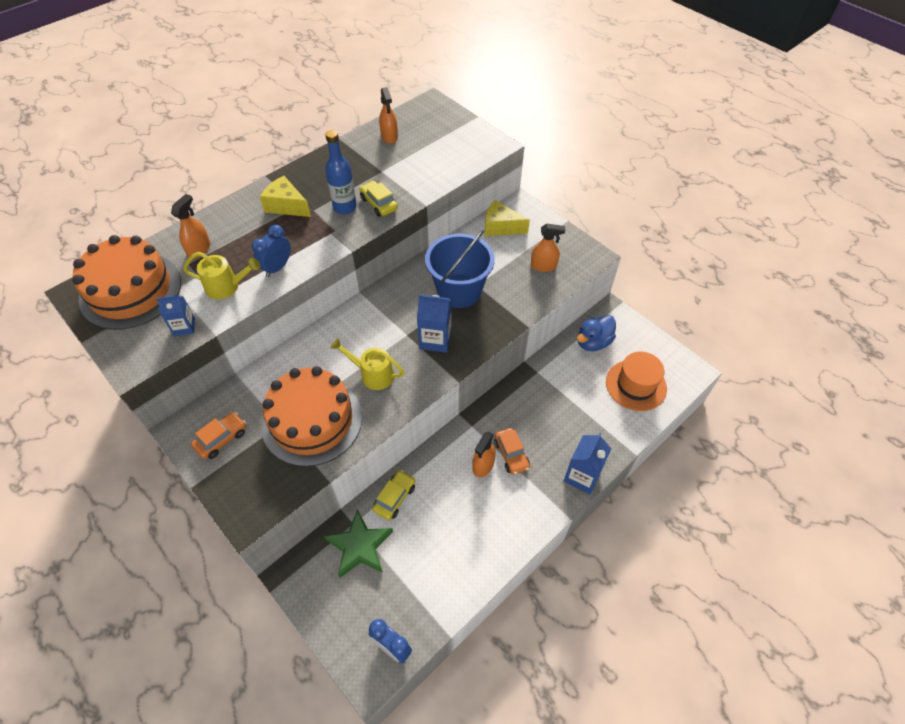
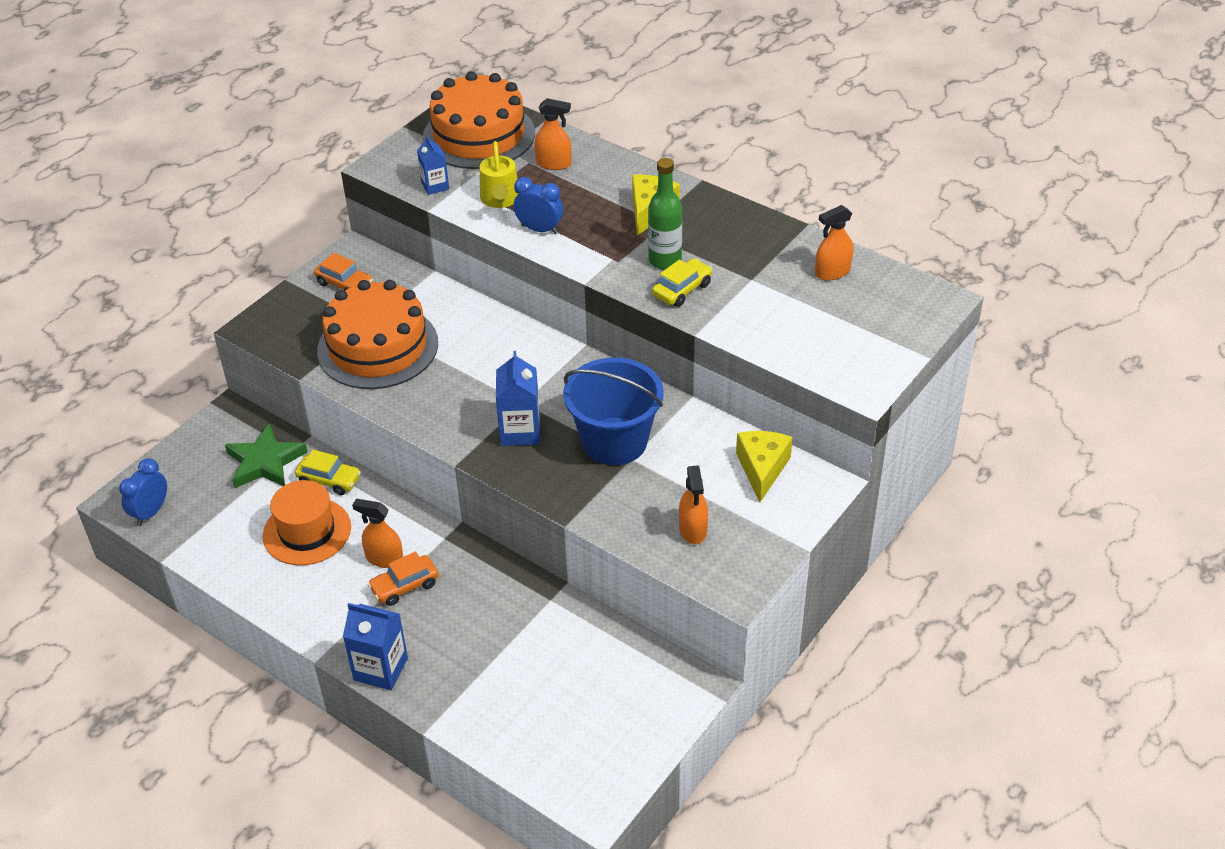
camera: 80 degrees right, 10 degrees down
(345, 207) = (665, 260): blue bottle -> green bottle
(372, 374) = (452, 383): yellow watering can -> none
(593, 342) = (624, 665): blue duck -> none
(636, 385) = (551, 727): orange hat -> orange hat (307, 531)

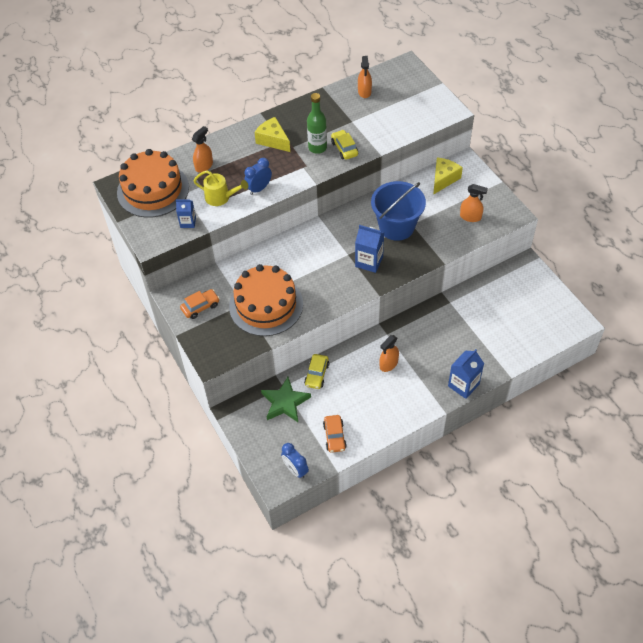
camera: 65 degrees left, 10 degrees up
(307, 531) = (351, 394): orange hat -> none
(329, 480) = (317, 374): yellow car -> yellow car turned 150 degrees clockwise
(405, 586) = (412, 360): orange car -> orange car (334, 436)
(762, 469) = (444, 179): yellow cheese -> yellow cheese turned 90 degrees clockwise

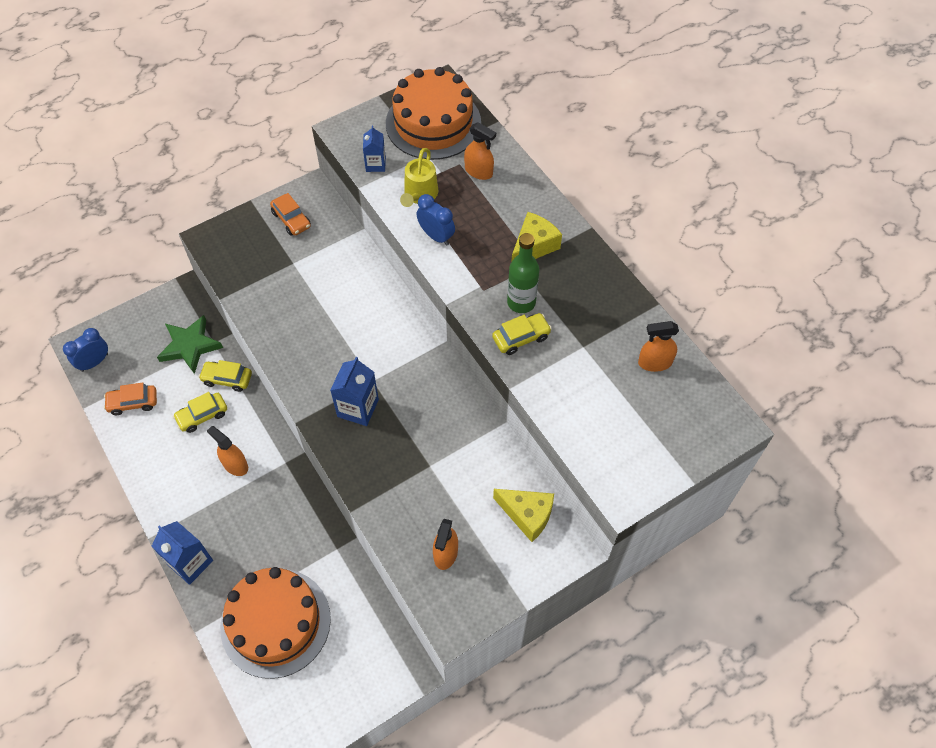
camera: 85 degrees right, 5 degrees up
(266, 305) = (289, 288): orange cake -> orange cake (275, 622)
(348, 388) = (202, 416): none -> yellow car
(396, 226) = (424, 444): blue bucket -> none

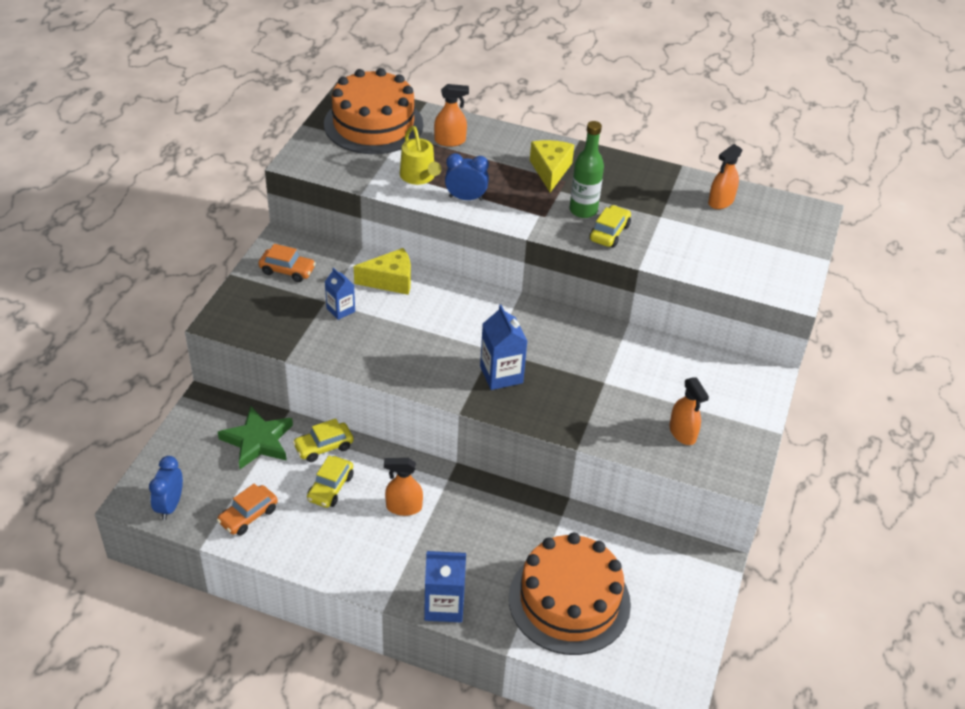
camera: 40 degrees left, 15 degrees down
(375, 164) = (356, 172): blue carton -> blue carton (340, 310)
(527, 515) = (713, 373): yellow cheese -> yellow cheese (390, 281)

